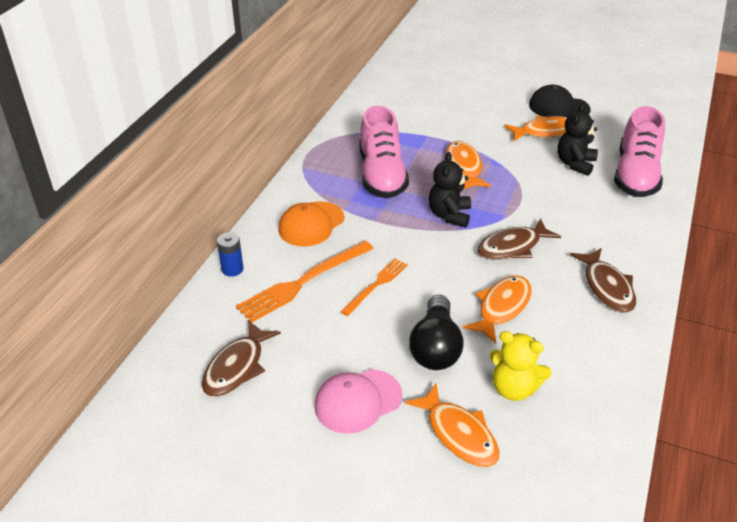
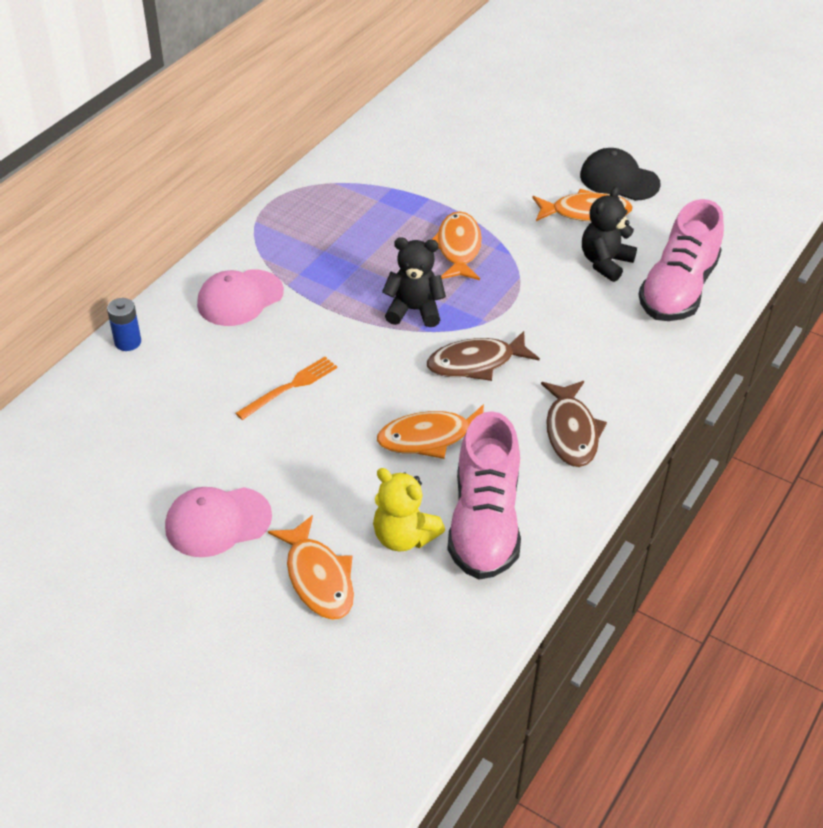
camera: 10 degrees right, 5 degrees up
(237, 367) = (95, 461): brown fish -> none
(303, 282) = (205, 370): orange fork -> none
(311, 224) = (240, 298): orange cap -> pink cap
(382, 175) = (350, 245): pink shoe -> pink shoe (484, 522)
(435, 347) = (331, 474): black light bulb -> none
(449, 215) = (414, 310): black teddy bear -> black teddy bear turned 75 degrees clockwise
(502, 307) = (430, 438): orange fish -> orange fish turned 150 degrees counterclockwise

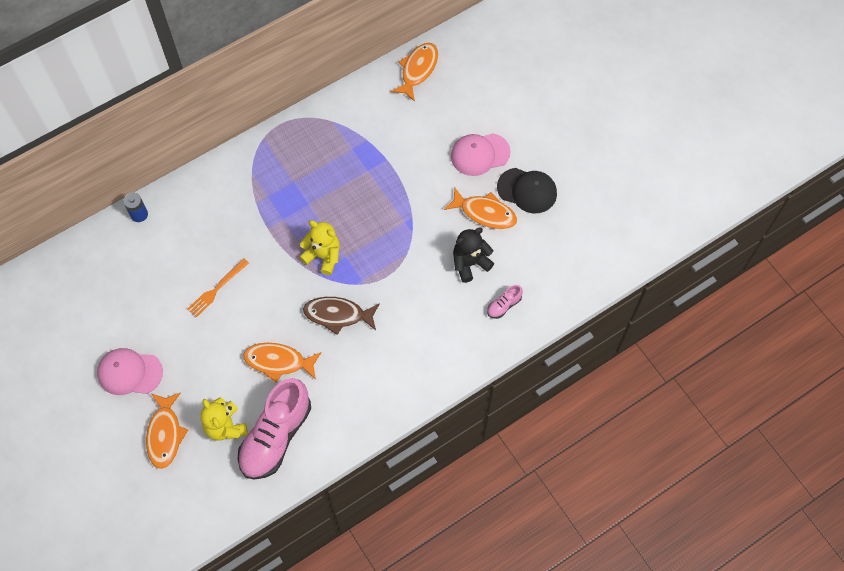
camera: 25 degrees right, 20 degrees up
(240, 298) = (221, 204): pink cap -> pink cap (480, 154)
(290, 387) = (217, 289): orange fork -> orange fork turned 150 degrees clockwise
(414, 310) = (323, 256): black teddy bear -> yellow teddy bear
(458, 248) = (381, 213): orange fish -> orange fish (418, 70)
(571, 432) = (365, 392): brown fish -> none
(619, 180) = (527, 190): black cap -> black cap turned 150 degrees clockwise
(677, 289) = (504, 305): pink shoe -> pink shoe, size x0.42

